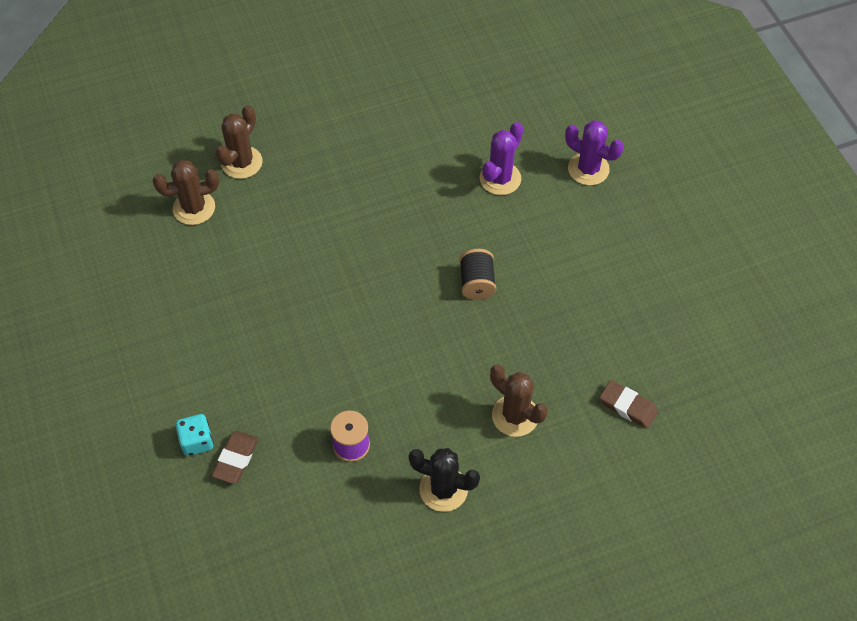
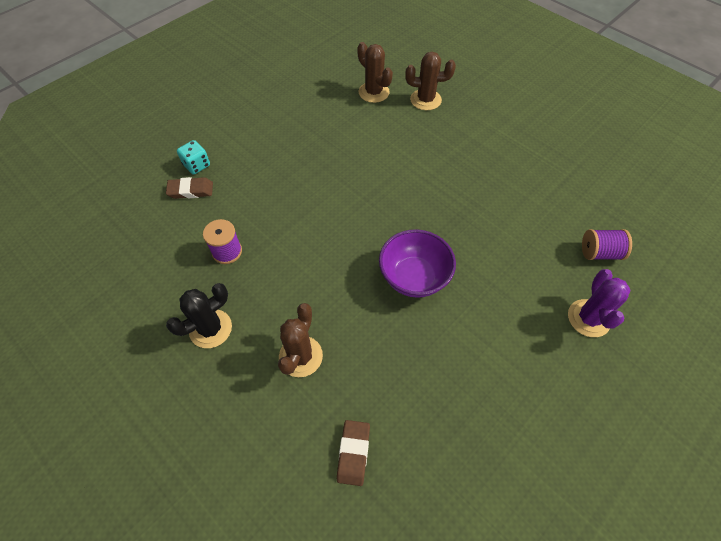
camera: 65 degrees right, 0 degrees up
(443, 489) = (210, 329): black cactus -> black cactus turned 60 degrees clockwise
(477, 283) = (414, 277): black spool -> purple bowl
(500, 178) = (526, 254): purple cactus -> none
(528, 122) = (599, 253): none -> purple spool

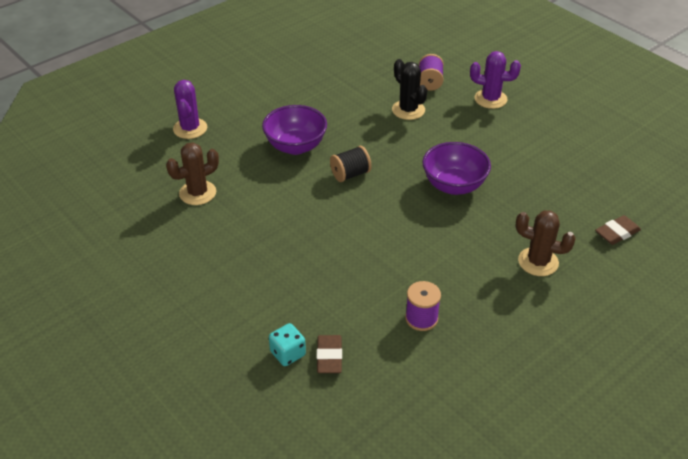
camera: 85 degrees left, 15 degrees down
(210, 329) = (515, 327): black cactus -> black cactus (408, 110)
(353, 453) = (617, 233): brown eraser -> brown eraser turned 45 degrees counterclockwise
(416, 189) = (350, 174): none -> black spool
(425, 100) = (222, 155): brown cactus -> none
(449, 146) = (295, 146): none -> purple bowl
(457, 76) = (190, 128): none -> purple cactus

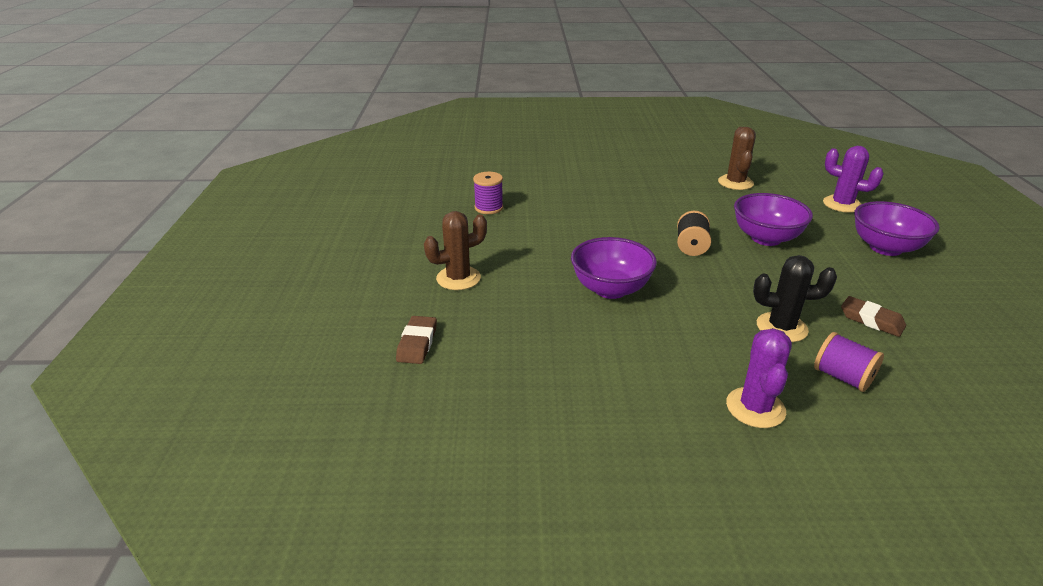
camera: 130 degrees right, 10 degrees down
(252, 97) = (885, 248): none -> purple bowl
(288, 353) = (531, 163): turquoise dice -> none
(329, 357) = (509, 172): brown eraser -> brown eraser (871, 320)
(490, 99) = (755, 408): purple cactus -> purple cactus turned 45 degrees counterclockwise

